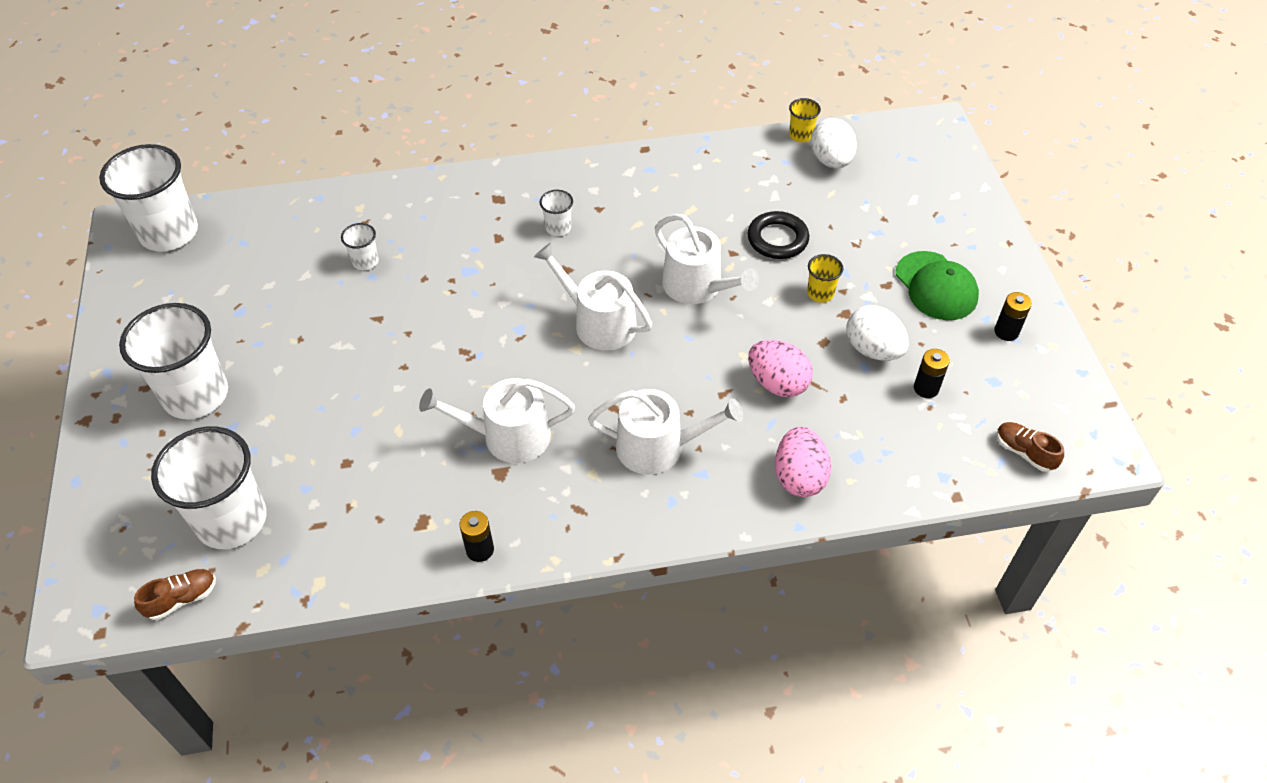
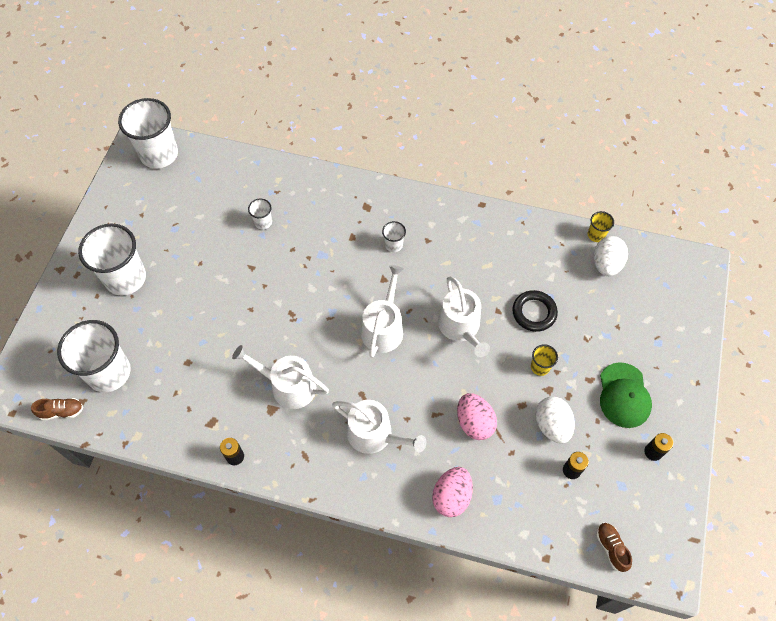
camera: 25 degrees right, 10 degrees up
(598, 322) = (383, 328): white watering can -> white watering can turned 45 degrees clockwise

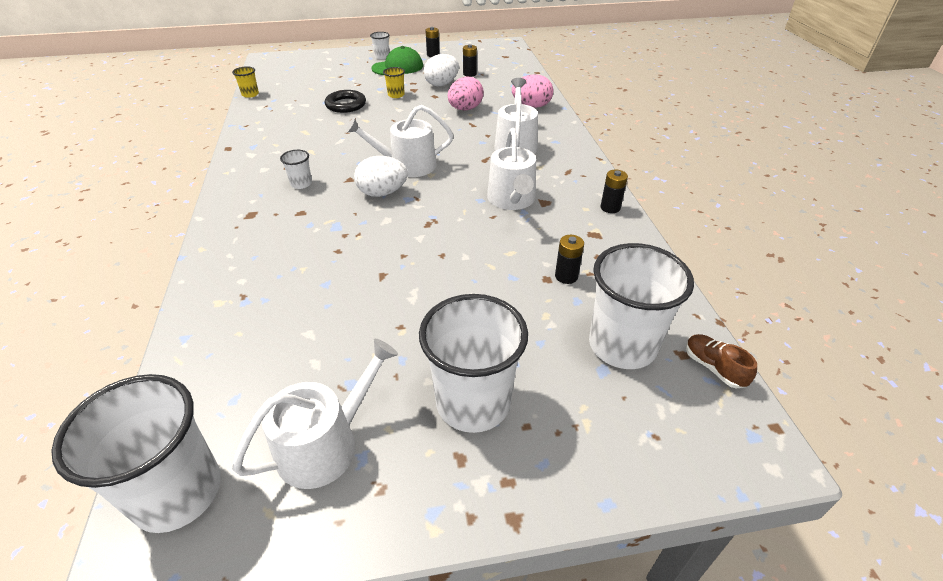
camera: 115 degrees left, 20 degrees down
(182, 375) = (566, 276): none -> black battery
(263, 222) = (303, 290): white cup -> white cup (382, 57)
(461, 327) = (381, 130): white watering can -> white watering can (326, 444)
(606, 264) = (281, 87): white egg -> white egg (382, 193)
(611, 548) = (509, 57): brown shoe -> none

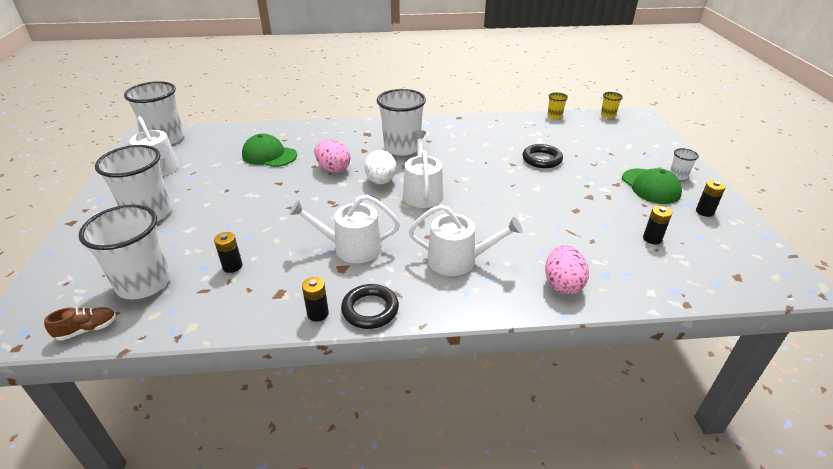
camera: 95 degrees right, 5 degrees down
(295, 302) = (269, 155): none -> green cap
(301, 184) = (402, 148): white cup -> white cup, size x2.25
(396, 95) = (571, 186): yellow cup -> yellow cup (608, 115)
(442, 84) = (611, 216): white egg -> none
(465, 109) = (544, 230): pink egg -> pink egg (333, 169)
(593, 182) = (370, 309): none -> black ring

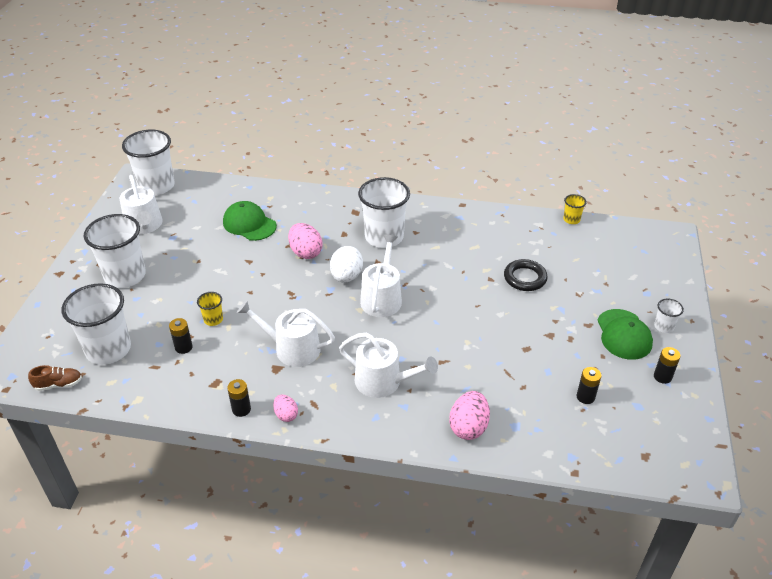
camera: 15 degrees right, 5 degrees up
(370, 309) = (286, 415): black ring -> pink egg
(608, 115) = (635, 229): yellow cup -> yellow cup (213, 320)

